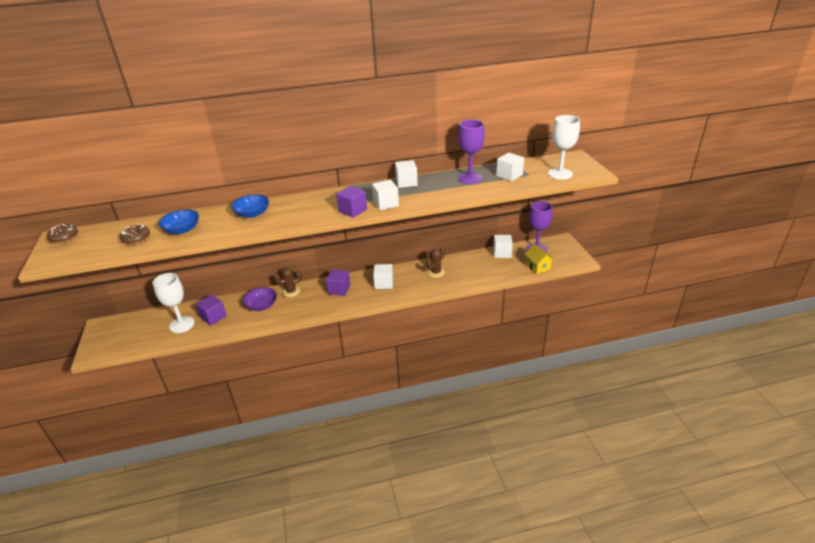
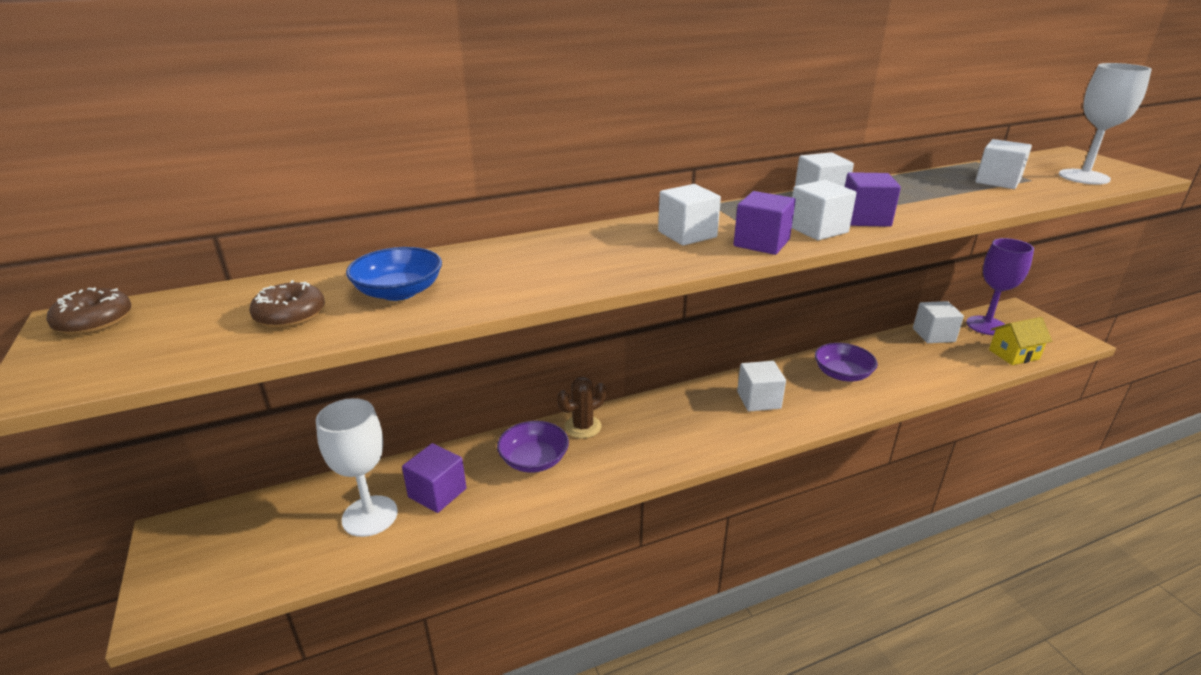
camera: 10 degrees left, 5 degrees down
(252, 213) = (546, 256): blue bowl -> none
(323, 204) = (687, 234): none -> white cube
(339, 289) = (678, 417): purple cube -> purple cube (865, 219)
(436, 272) = (842, 374): brown cactus -> purple bowl
(470, 178) = (932, 187): purple goblet -> none
(538, 267) = (1014, 354): yellow house -> yellow house turned 75 degrees counterclockwise

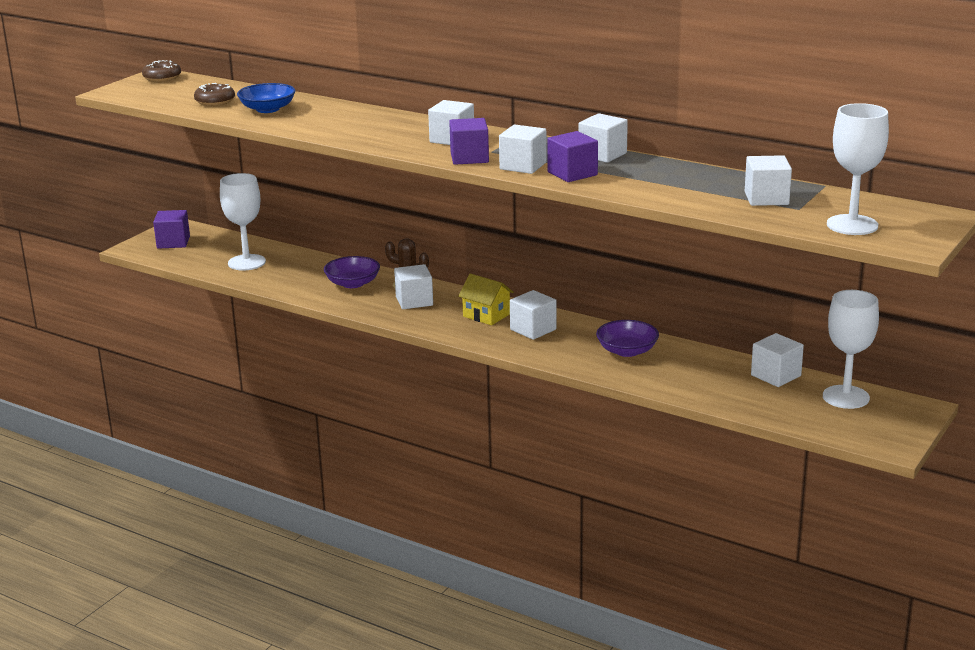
camera: 55 degrees right, 5 degrees down
(437, 493) = (287, 270): purple cube -> purple cube (173, 242)
(625, 439) = (414, 301): none -> white cube
(986, 325) = (846, 397): purple goblet -> white goblet
(1014, 354) = (799, 417): yellow house -> yellow house (486, 315)

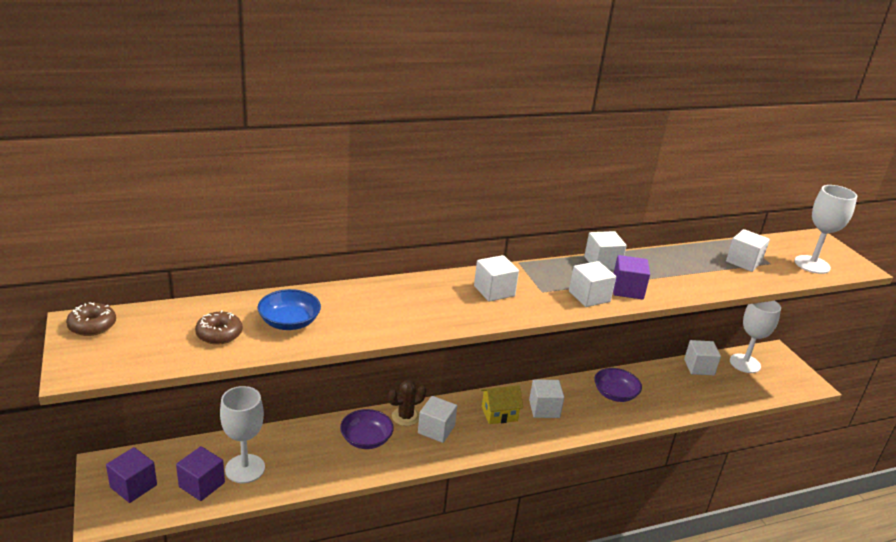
camera: 55 degrees left, 5 degrees up
(469, 158) = (545, 305): purple cube -> purple cube (202, 485)

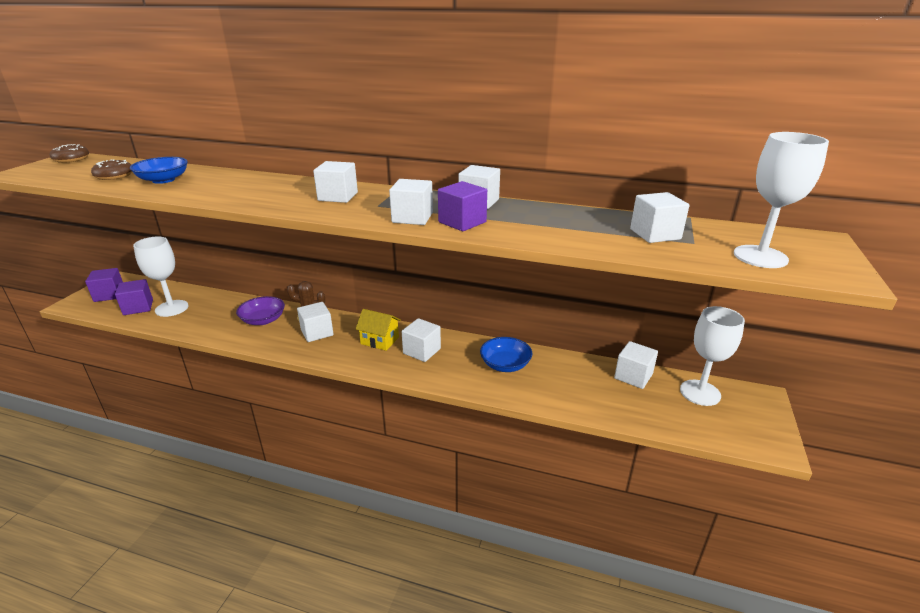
camera: 40 degrees right, 0 degrees up
(615, 394) = (505, 364): purple bowl -> blue bowl

